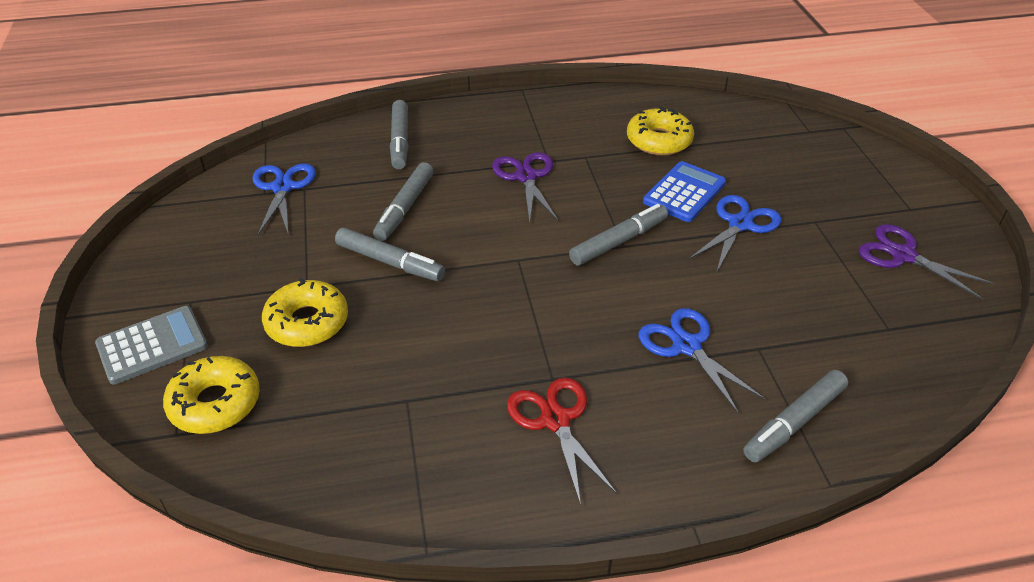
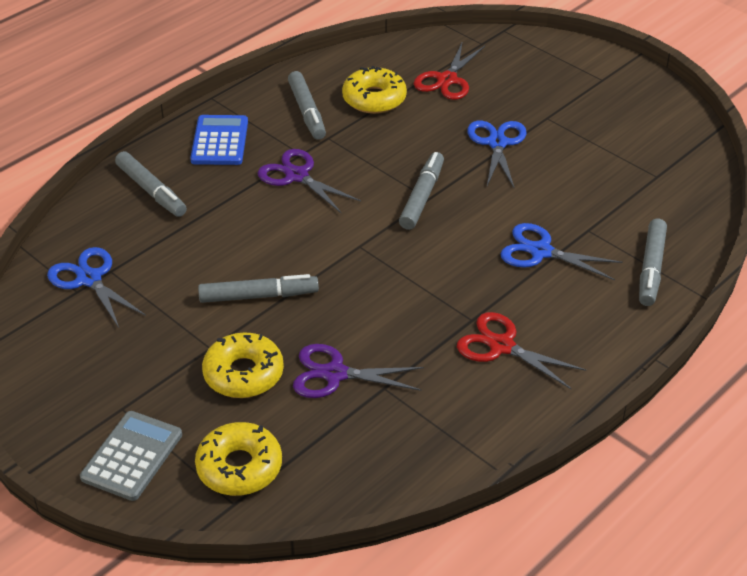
camera: 35 degrees left, 0 degrees up
(405, 208) = (222, 247): grey marker -> grey marker (307, 112)
(684, 192) = (434, 135): blue calculator -> blue calculator (219, 141)
(744, 150) = (447, 80): none -> red scissors
(903, 255) = (625, 118): purple scissors -> purple scissors (335, 374)

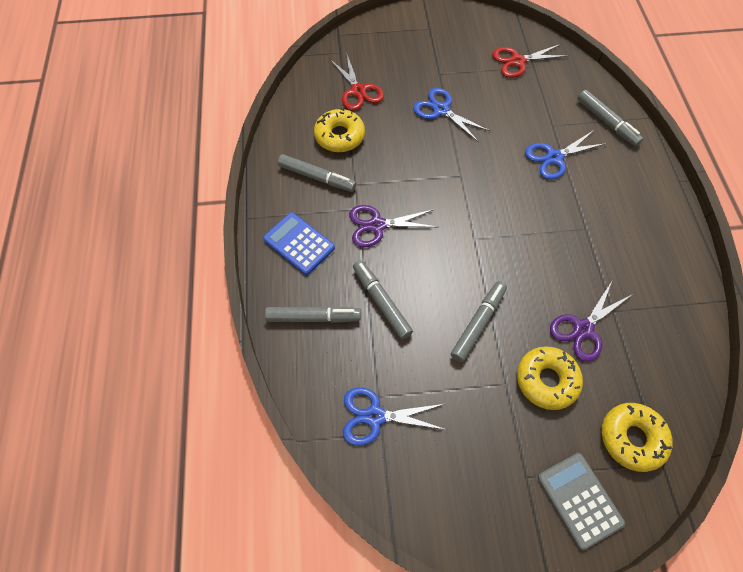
camera: 50 degrees left, 20 degrees up
(422, 197) = (457, 177): grey marker -> grey marker (381, 302)
(501, 346) = (619, 230): red scissors -> red scissors (517, 61)

